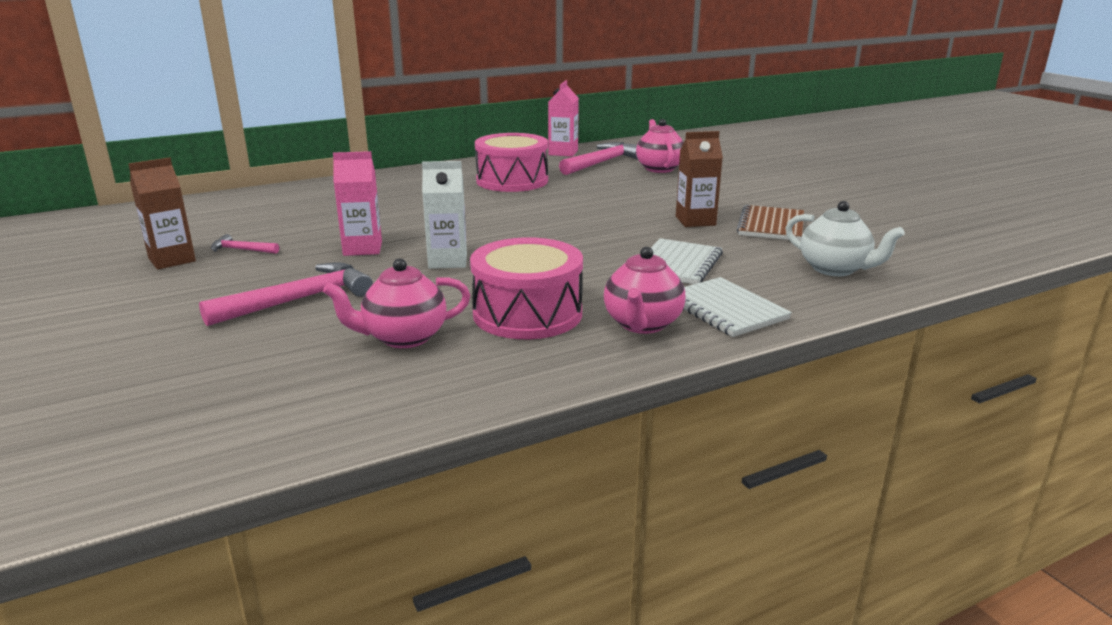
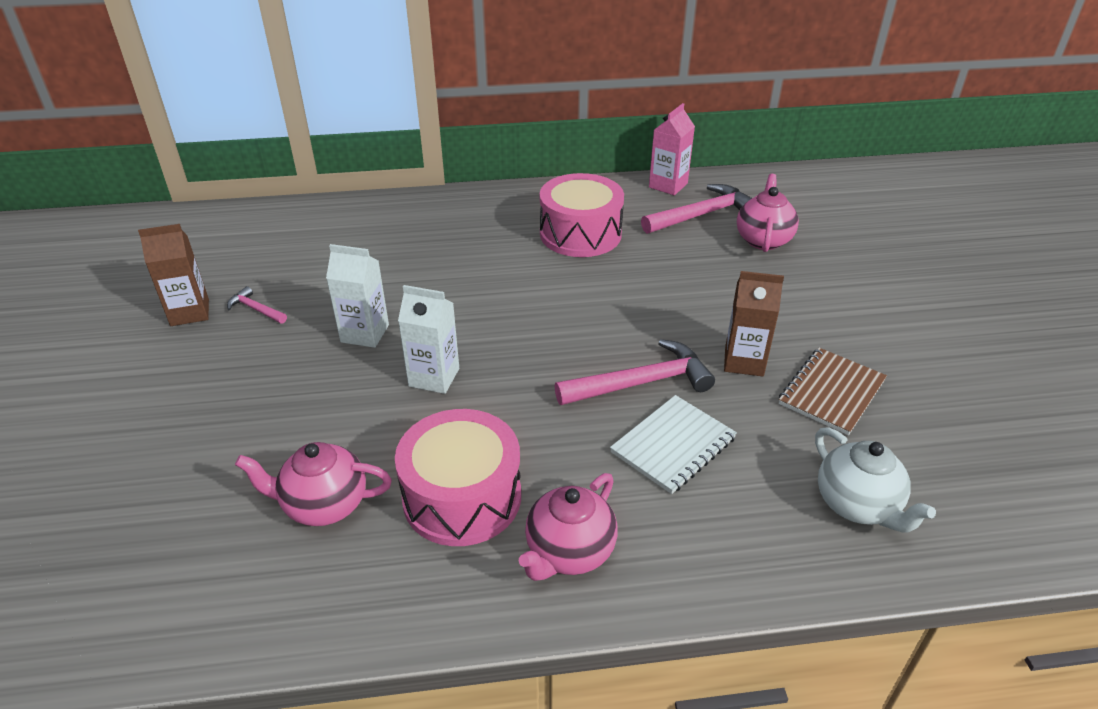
camera: 20 degrees right, 15 degrees up
(298, 300) = (263, 411): pink hammer -> pink hammer (640, 383)
(362, 248) = (365, 333): pink carton -> white carton
(725, 309) = (677, 550): white notebook -> none

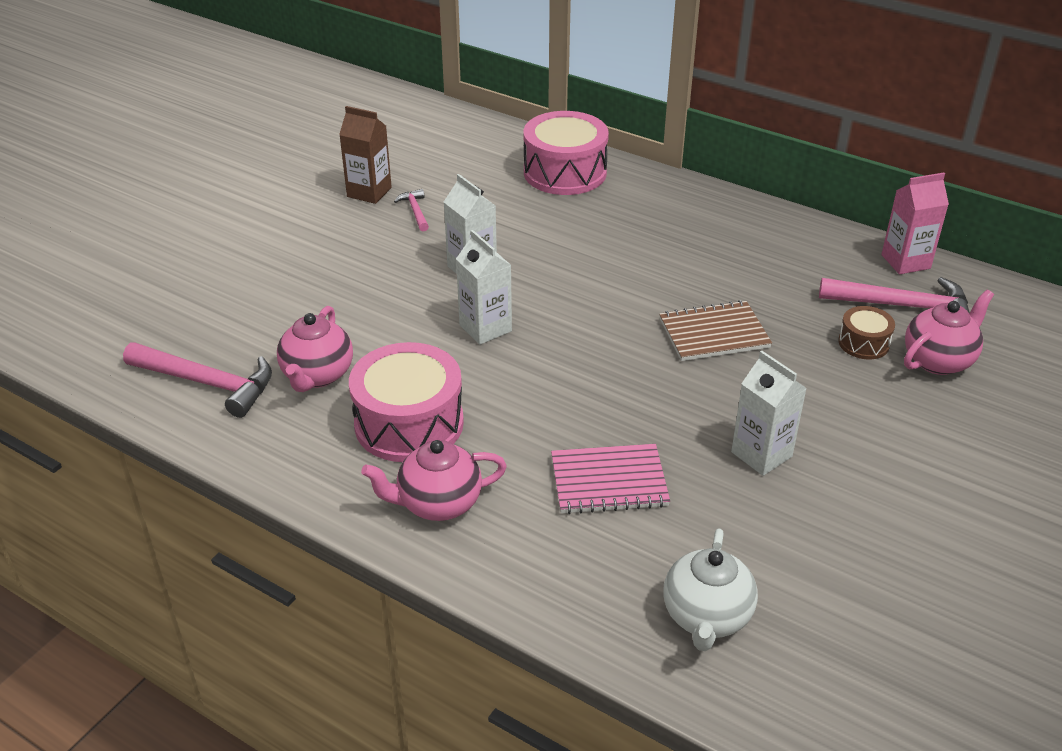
camera: 40 degrees right, 0 degrees up
(324, 505) = (317, 375): pink teapot -> pink teapot turned 120 degrees counterclockwise
(580, 234) = (751, 269): pink drum -> pink drum (565, 172)
(640, 383) = (643, 420): pink hammer -> pink hammer (207, 383)
(673, 445) = (609, 481): white notebook -> pink notebook
(709, 250) = (863, 343): none -> brown drum
(744, 361) = (761, 454): brown carton -> white carton
(832, 392) = (811, 525): brown notebook -> brown notebook (714, 333)

